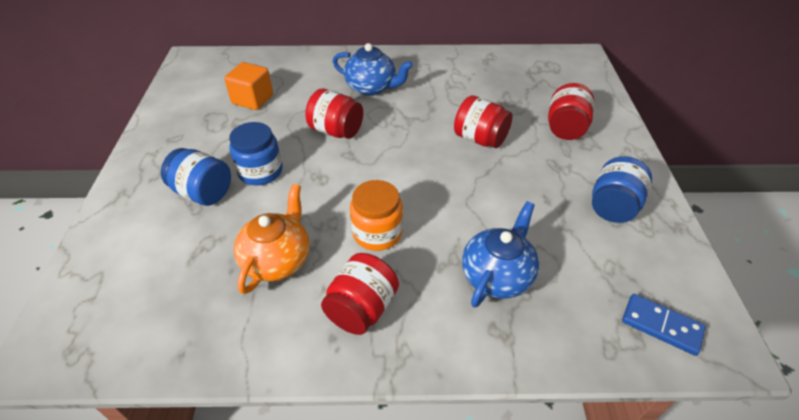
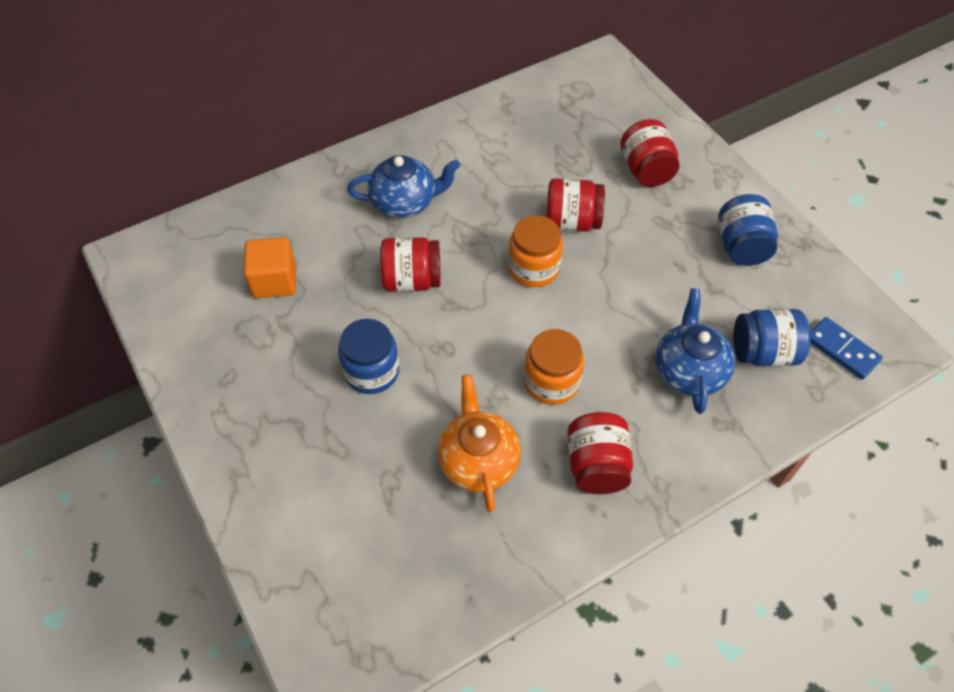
camera: 30 degrees left, 10 degrees up
(203, 192) = (330, 428): blue jar -> blue jar (763, 352)
(427, 156) = (533, 268): none -> orange jar
(661, 325) = (842, 350): blue domino -> blue domino turned 45 degrees clockwise

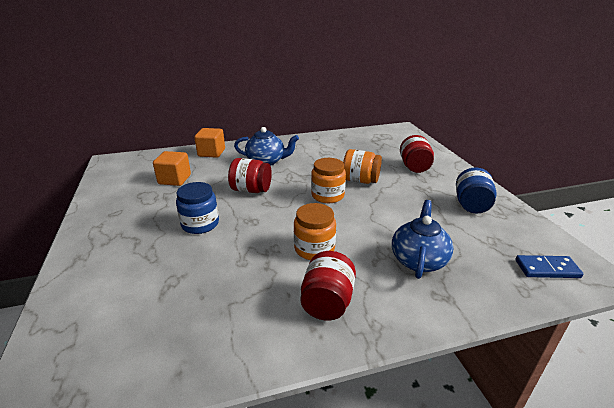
camera: 15 degrees right, 25 degrees down
(298, 197) = (211, 153): none -> orange cube
(478, 460) = (240, 281): orange teapot -> none
(572, 222) = (360, 180): red jar -> orange jar
(763, 352) = (480, 259): blue jar -> none
(842, 350) = (547, 269): blue domino -> blue domino turned 60 degrees counterclockwise

